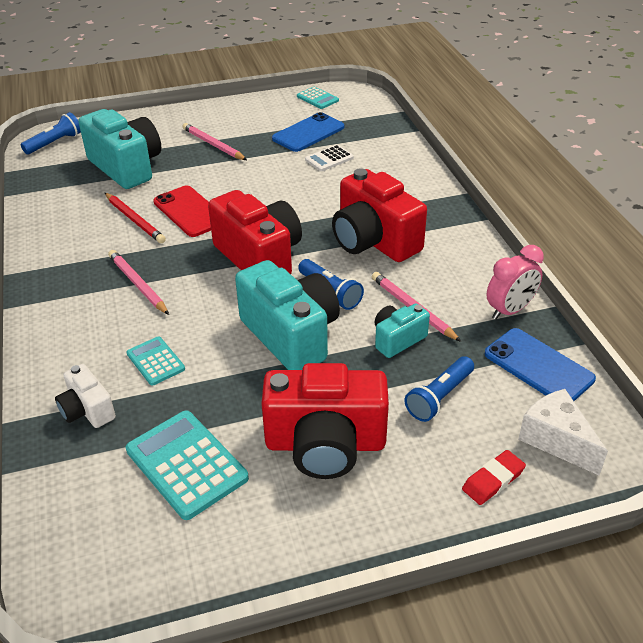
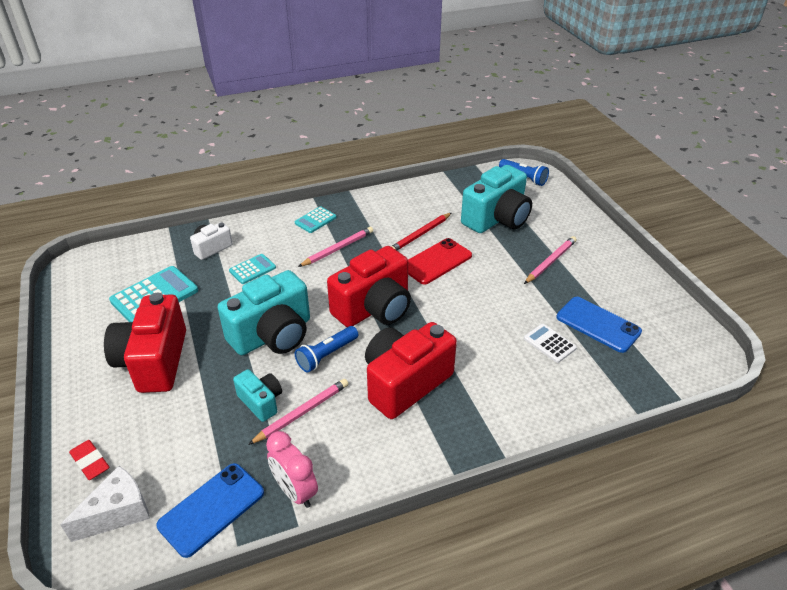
camera: 85 degrees right, 0 degrees up
(317, 98) = (680, 327): turquoise calculator -> turquoise calculator (315, 220)
(439, 397) = (187, 430): blue flashlight -> none

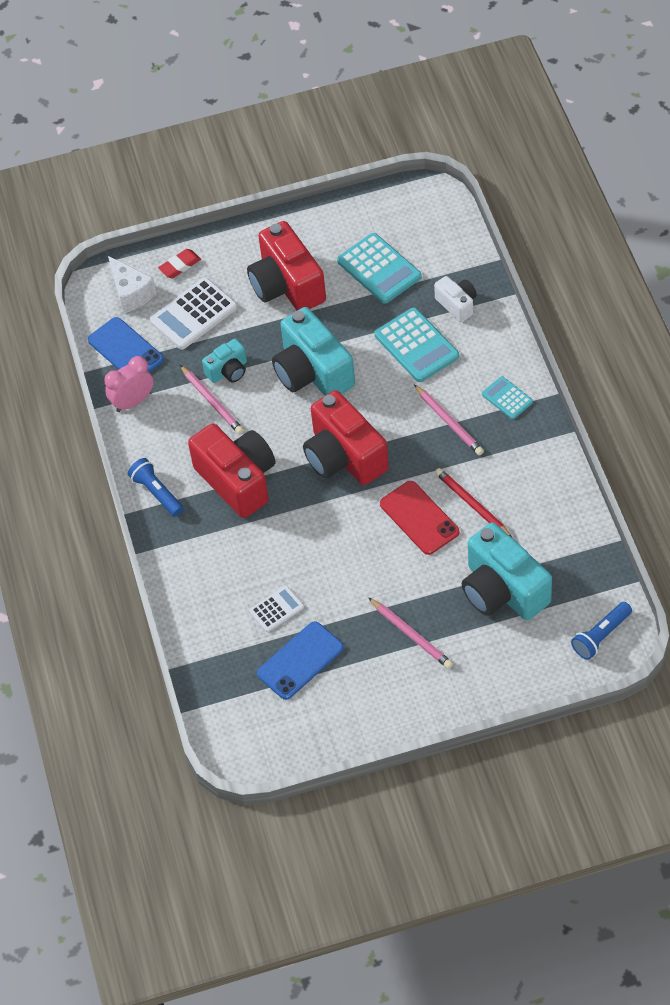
camera: 100 degrees right, 15 degrees up
(154, 361) = (287, 285): red camera -> red camera turned 120 degrees counterclockwise
(172, 441) = (194, 314): none -> white calculator
(252, 269) = (416, 346): turquoise calculator -> turquoise calculator, size x1.76
(326, 355) = (280, 417): blue flashlight -> blue flashlight (157, 493)

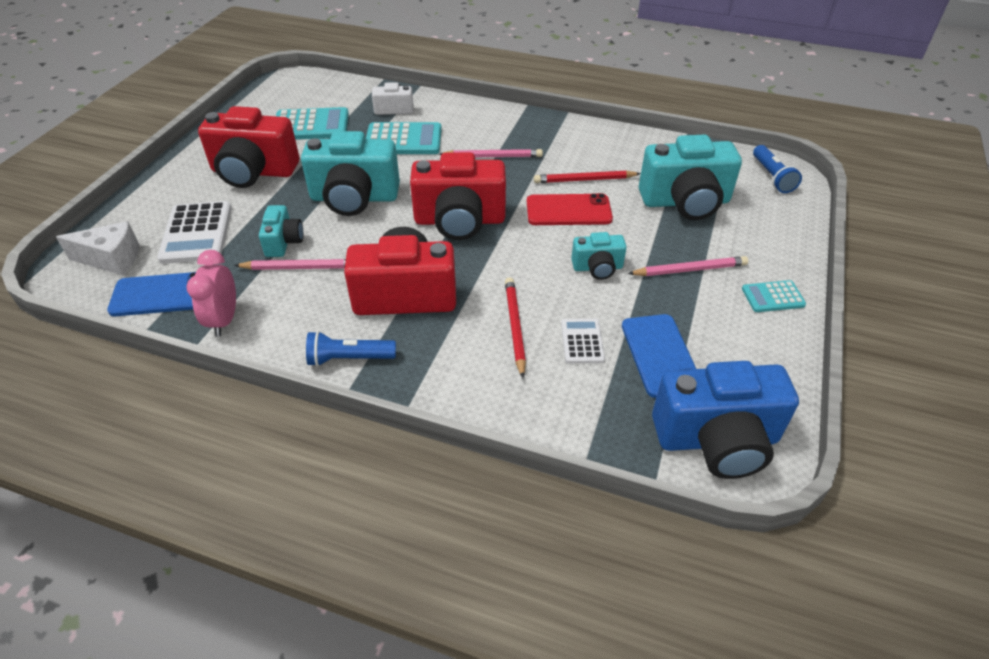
camera: 60 degrees left, 10 degrees down
(180, 266) = (137, 216): red eraser -> none
(248, 727) = (717, 440): none -> blue camera
(259, 563) = (514, 327): none -> red pencil
(363, 576) = (597, 268): none -> turquoise camera
(507, 398) = (504, 124): turquoise calculator -> turquoise calculator (773, 297)

